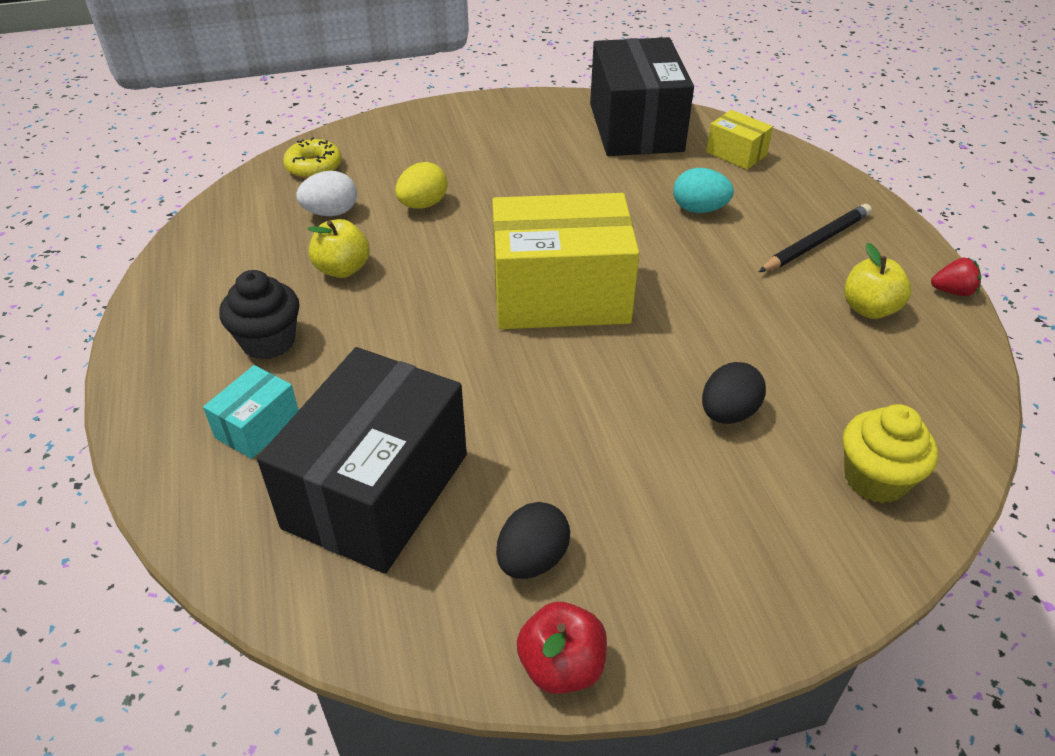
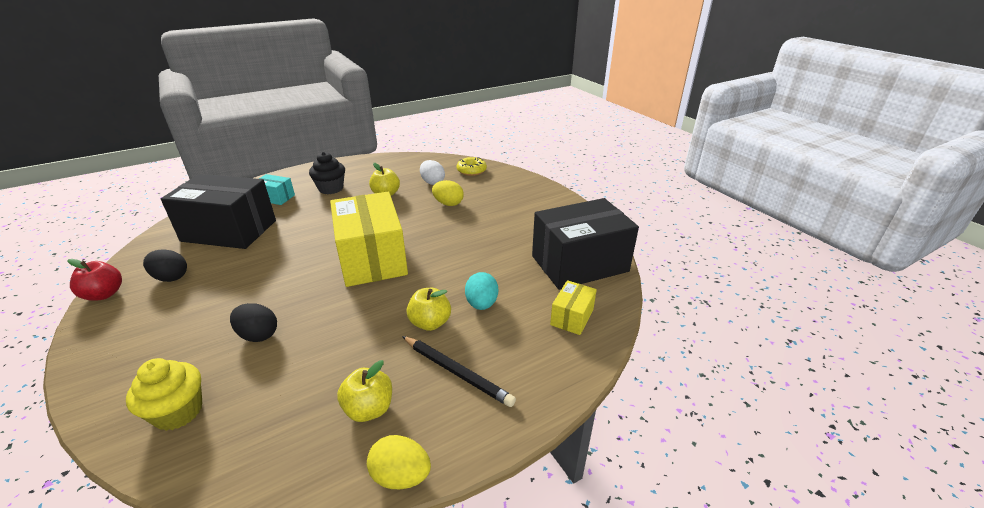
camera: 75 degrees right, 10 degrees down
(728, 253) = (430, 323): none -> yellow apple
(952, 291) = (401, 476): red strawberry -> yellow egg

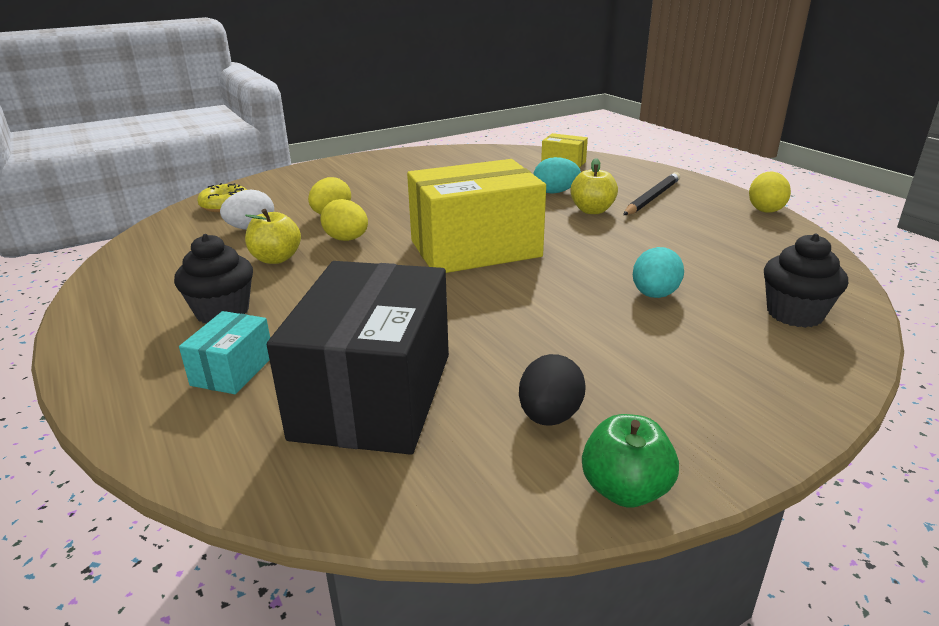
camera: 90 degrees left, 5 degrees down
(104, 294) = (625, 490): red apple -> green apple
(178, 412) = (794, 314): yellow cupcake -> black cupcake
(258, 335) = (654, 295): black egg -> turquoise egg
(369, 409) = (715, 225): yellow apple -> none
(406, 212) = (347, 239): none -> yellow egg
(579, 264) = (481, 159): black box -> none

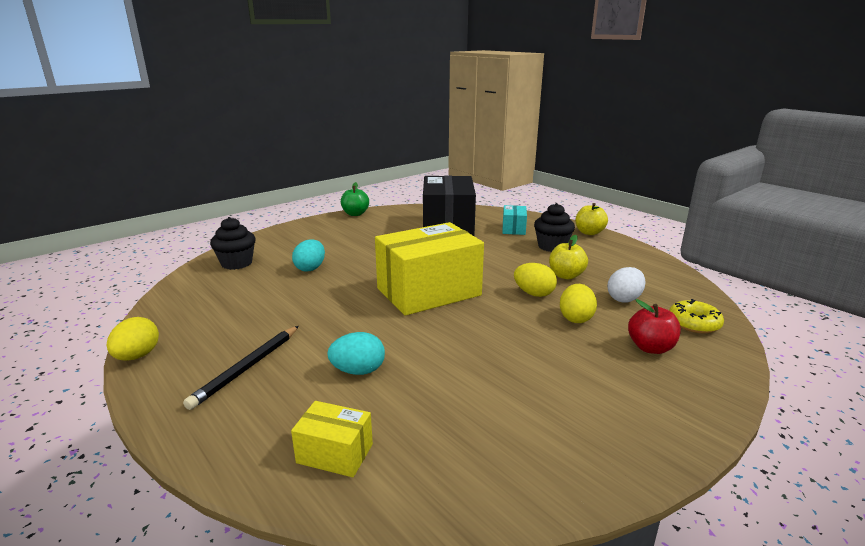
camera: 170 degrees right, 5 degrees down
(298, 193) = (650, 348): none -> red apple
(549, 416) = (377, 225): black egg -> none
(592, 210) = (324, 341): yellow apple -> yellow apple (589, 232)

